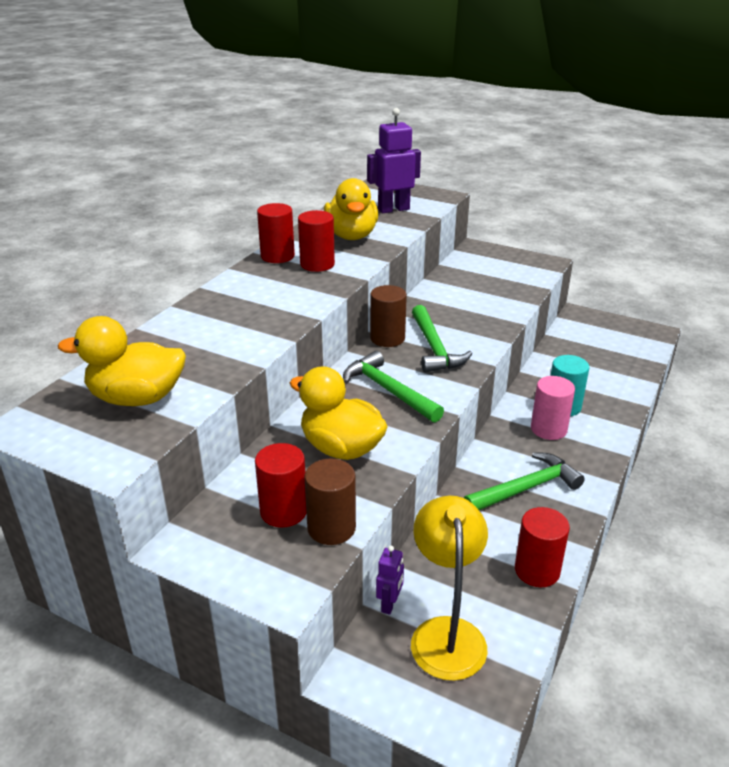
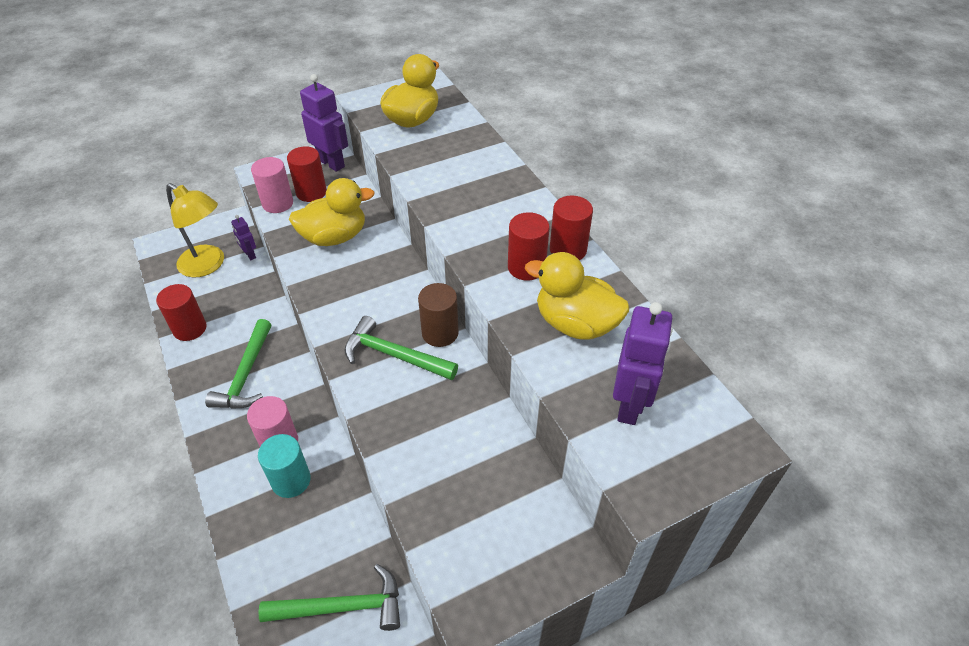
camera: 125 degrees right, 15 degrees up
(206, 530) = (331, 163): none -> purple robot
(331, 528) = (277, 203): brown cylinder -> pink cylinder
(388, 390) = (368, 292): green hammer -> green hammer (342, 607)

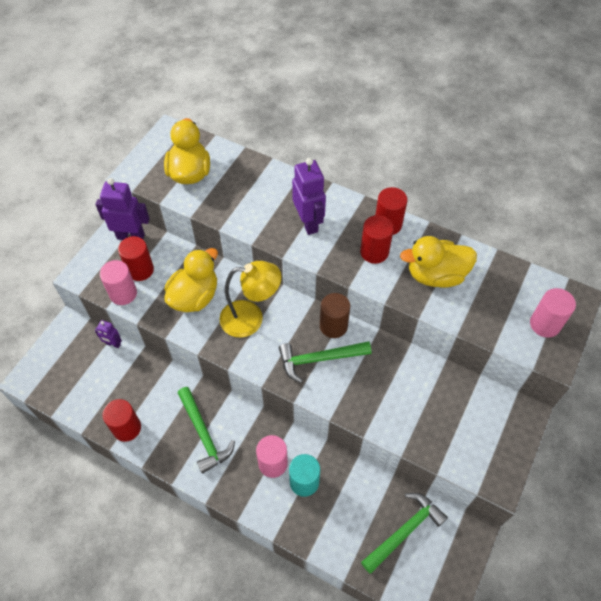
camera: 35 degrees left, 10 degrees up
(208, 265) = (88, 372): yellow lamp -> yellow lamp (251, 318)
(629, 405) = (506, 310): purple robot -> purple robot (308, 223)
(668, 449) = (545, 324): none -> pink cylinder

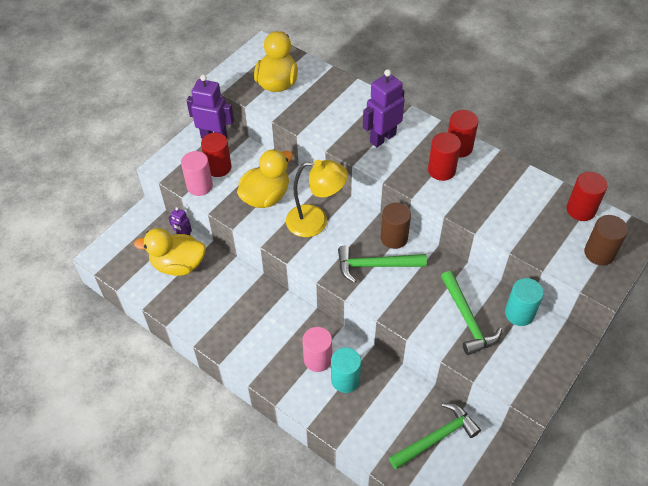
camera: 10 degrees right, 5 degrees down
(127, 428) = (185, 310): red cylinder -> red cylinder (580, 210)
(203, 434) = (256, 325): green hammer -> green hammer (467, 319)
(308, 223) = (382, 138): purple robot -> purple robot turned 120 degrees counterclockwise
(435, 275) = (498, 197): yellow duck -> yellow duck (178, 265)
(471, 392) = (519, 313): none -> turquoise cylinder
(545, 324) = (599, 253): pink cylinder -> brown cylinder

